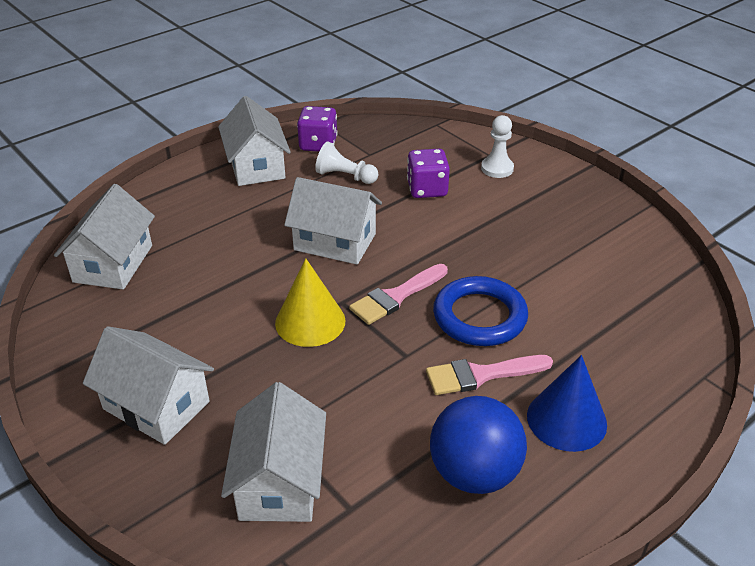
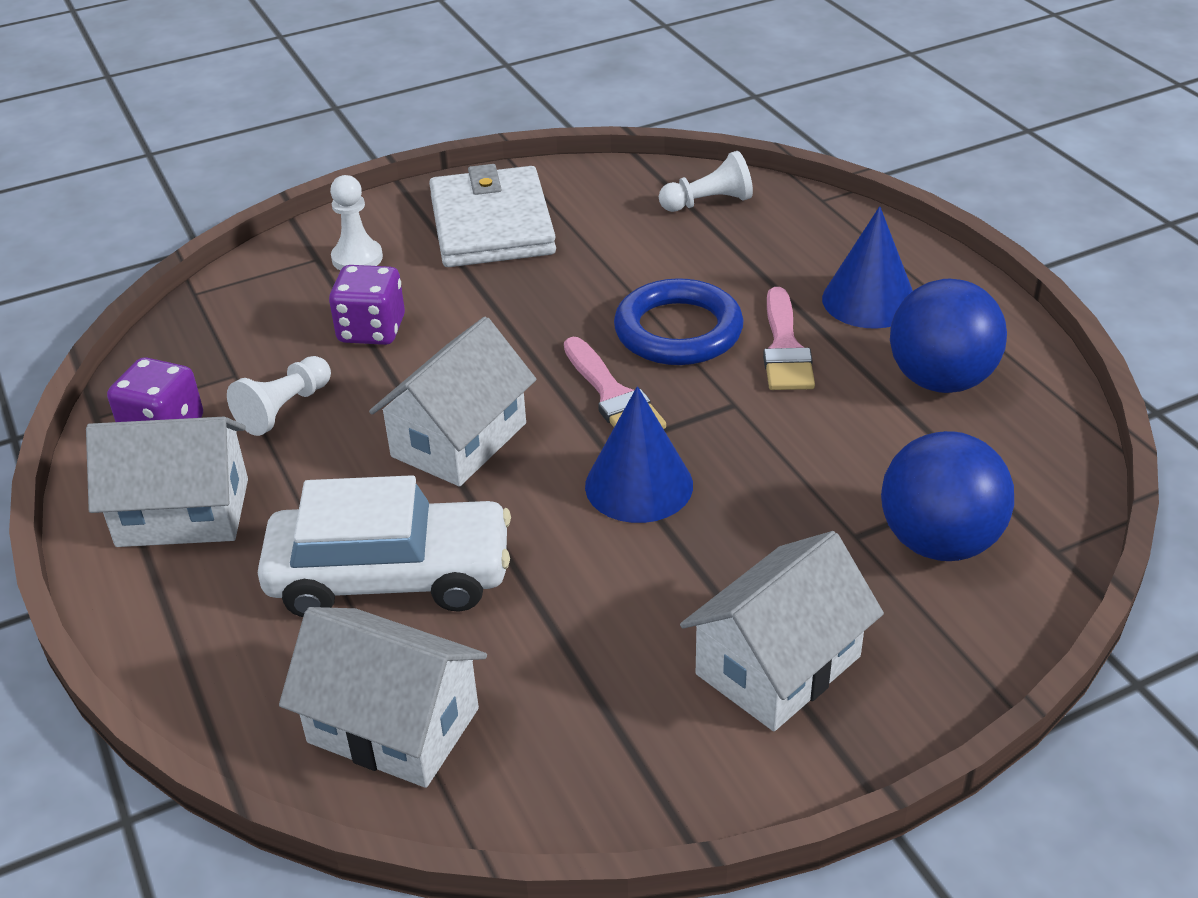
camera: 75 degrees left, 0 degrees up
(218, 240) = (390, 576): none -> white car
(279, 482) = (939, 542): white house -> blue ball
(310, 321) = (639, 485): yellow cone -> blue cone
(563, 212) = (492, 225): none -> white wallet
(656, 310) = (708, 202): none -> white pawn

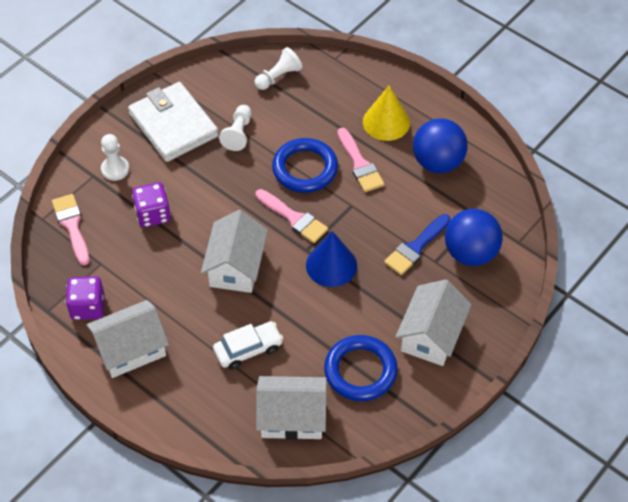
camera: 25 degrees left, 15 degrees up
(231, 313) = (72, 225): none -> pink brush
(284, 409) = (140, 276): white pawn -> white pawn (238, 133)
(390, 576) = (248, 349): white car -> white car, size x0.60
(588, 684) = (360, 371): none -> blue ring
(825, 501) = (415, 247): none -> blue brush
(869, 300) = (386, 122): blue cone -> yellow cone

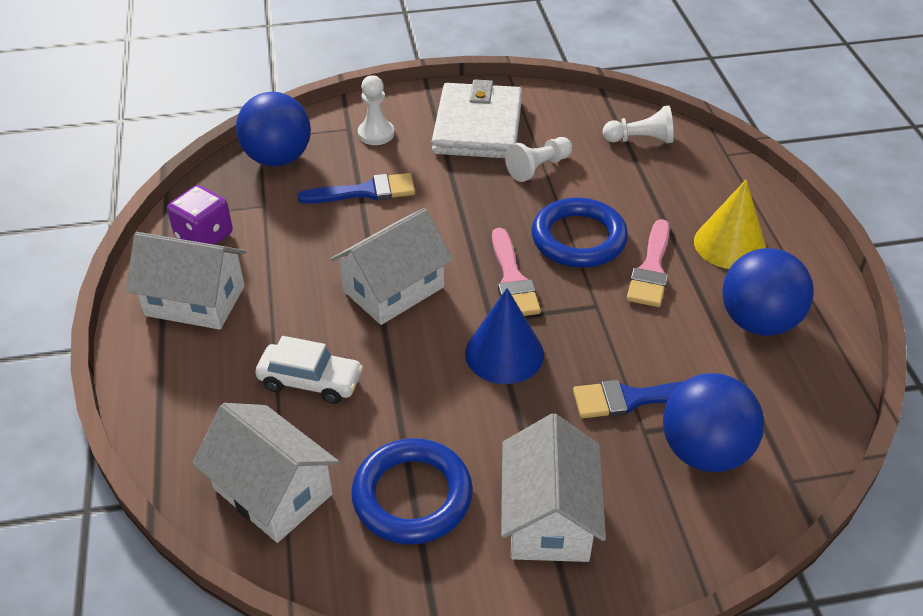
camera: 40 degrees right, 10 degrees down
(72, 225) = (278, 158): pink brush -> blue ball
(153, 214) = (365, 191): purple dice -> blue brush
(431, 335) = (549, 517): white house -> white house turned 60 degrees counterclockwise

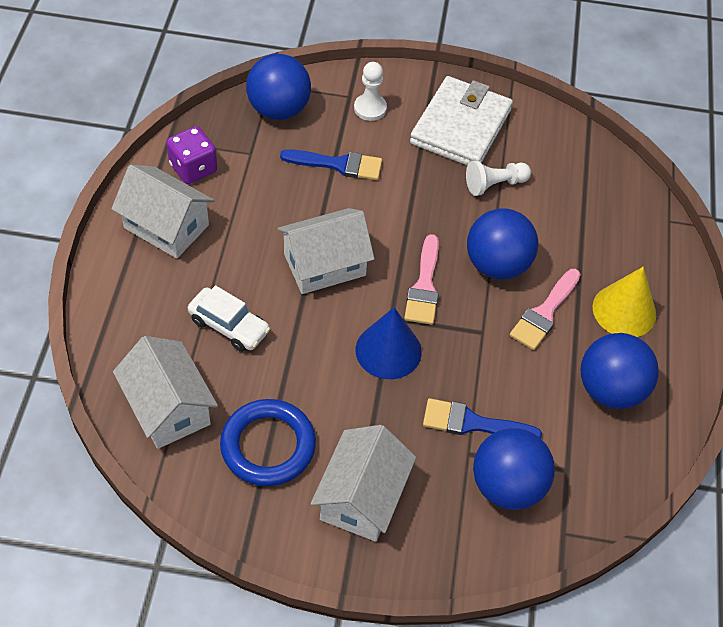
camera: 15 degrees right, 10 degrees up
(578, 238) = (497, 265): blue ring -> blue ball
(640, 139) = (598, 182): white pawn -> none

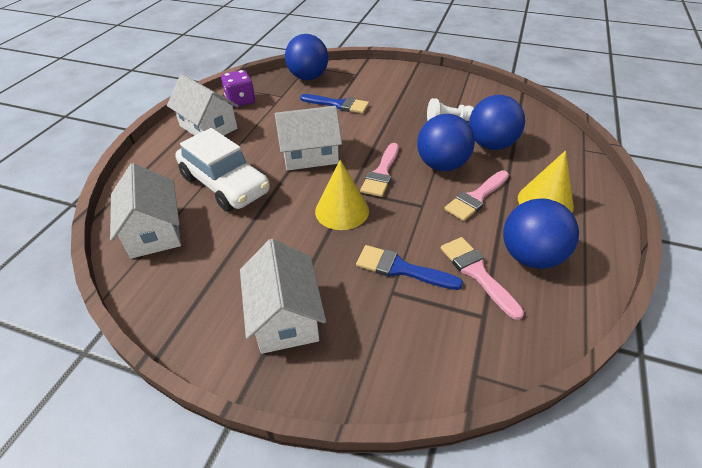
camera: 15 degrees right, 10 degrees down
(229, 326) = (225, 184): white car -> white car, size x1.67
(268, 446) = (220, 266): blue ring -> none
(362, 497) = (285, 316): white house -> white house turned 45 degrees counterclockwise
(370, 108) = (368, 80): white pawn -> none
(388, 350) = (342, 210): blue cone -> yellow cone
(461, 127) = (429, 91): white wallet -> none
(507, 486) = (423, 323): blue ball -> blue ball (491, 145)
(555, 418) = (477, 273): none -> pink brush

